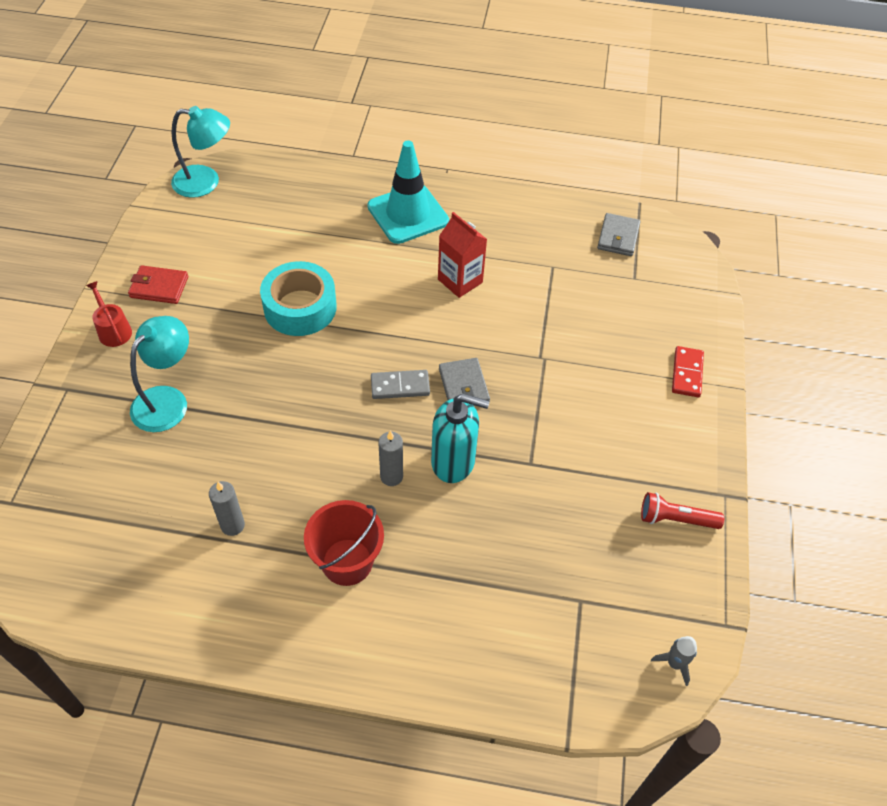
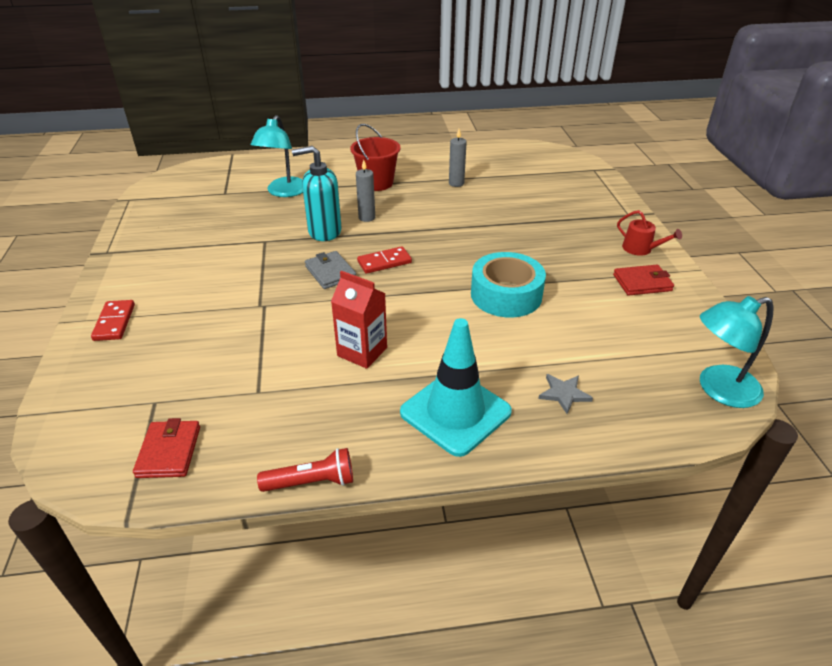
camera: 165 degrees right, 15 degrees down
(167, 400) = (554, 222): turquoise lamp -> turquoise lamp (284, 192)
(320, 207) = (564, 394): none -> grey star
(400, 386) = (384, 262): grey domino -> red domino
(618, 237) = (169, 452): grey wallet -> red wallet
(674, 663) = (167, 183): grey rocket -> none
(675, 519) = (151, 234): red flashlight -> red flashlight (312, 482)

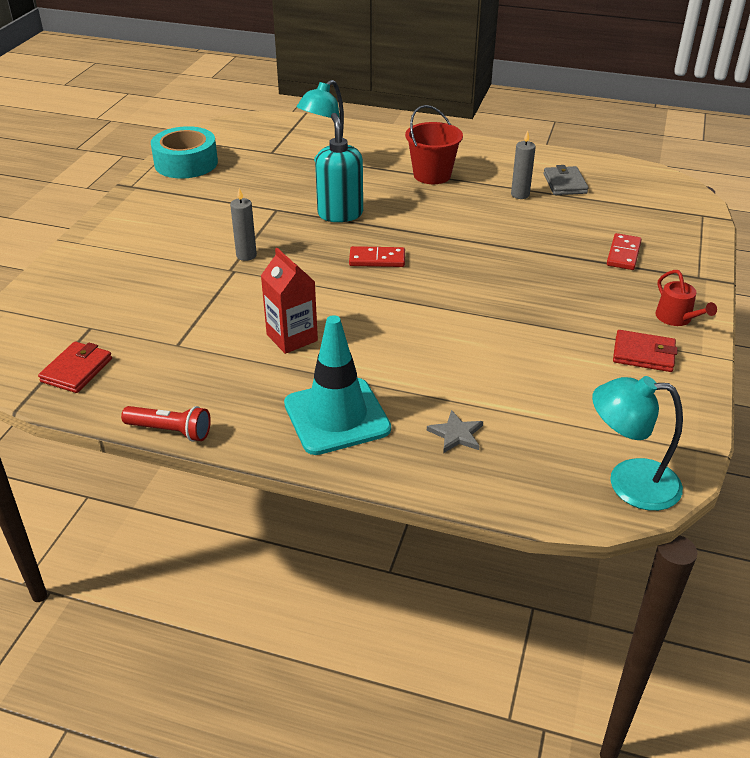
camera: 25 degrees right, 0 degrees up
(114, 322) = (100, 251): red domino -> red domino (623, 254)
(324, 231) = (340, 214): turquoise soap dispenser -> turquoise soap dispenser turned 60 degrees clockwise
(330, 272) = (316, 256): grey wallet -> grey wallet (565, 184)
(367, 217) = (393, 210): grey candle -> grey candle (246, 255)
(506, 295) = (477, 325): turquoise tape -> turquoise tape (186, 163)

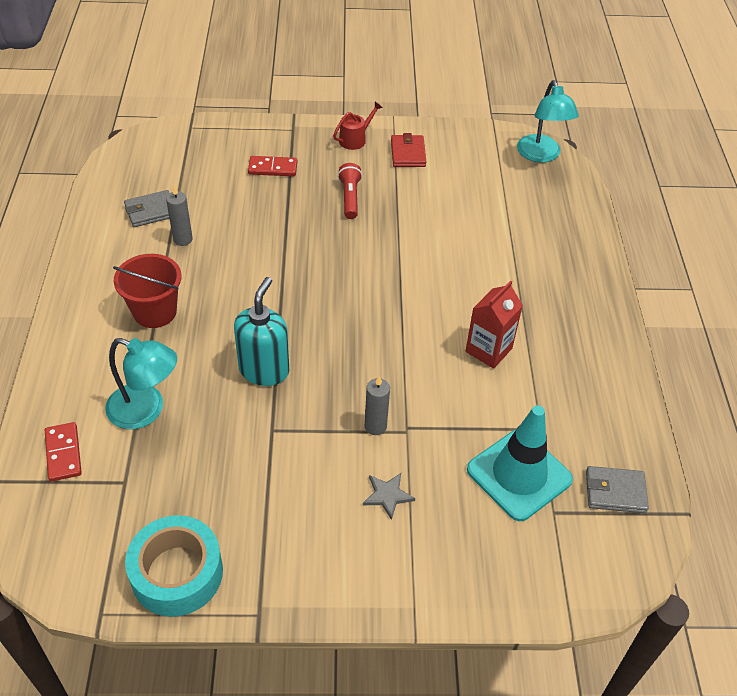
camera: 110 degrees left, 10 degrees up
(77, 370) = (615, 491): red wallet -> grey wallet
(170, 431) = (640, 391): red flashlight -> red flashlight (350, 198)
(337, 416) = (565, 297): turquoise traffic cone -> turquoise traffic cone (519, 474)
(340, 214) = (264, 370): turquoise soap dispenser -> turquoise soap dispenser turned 135 degrees clockwise
(377, 259) = (342, 321): red domino -> red domino (63, 453)
(456, 434) = (545, 233): grey star -> grey star (387, 495)

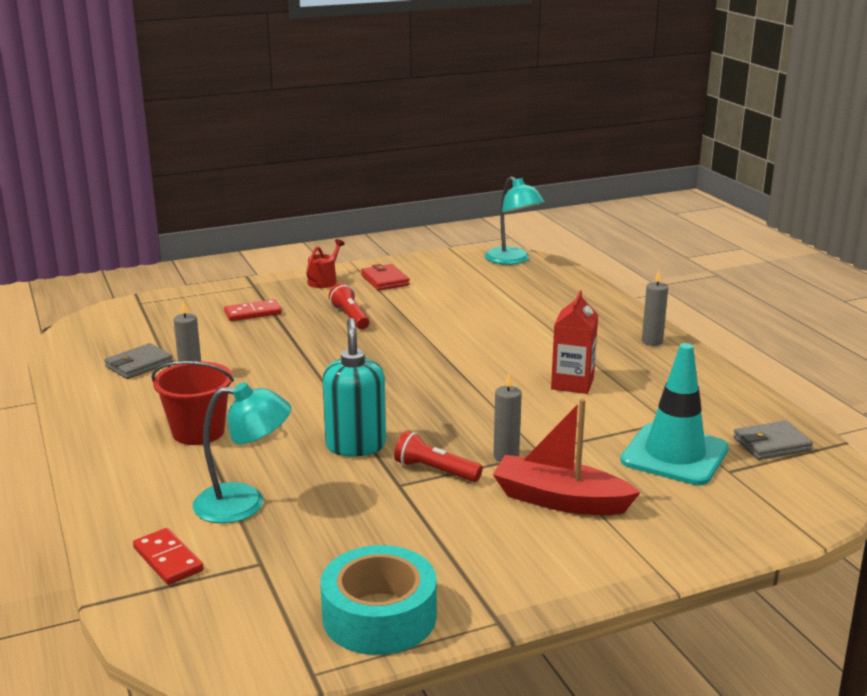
camera: 20 degrees left, 25 degrees down
(309, 423) = (435, 470): none -> red flashlight
(387, 495) = (560, 500): grey star -> red boat
(597, 315) = (652, 342): none -> grey candle

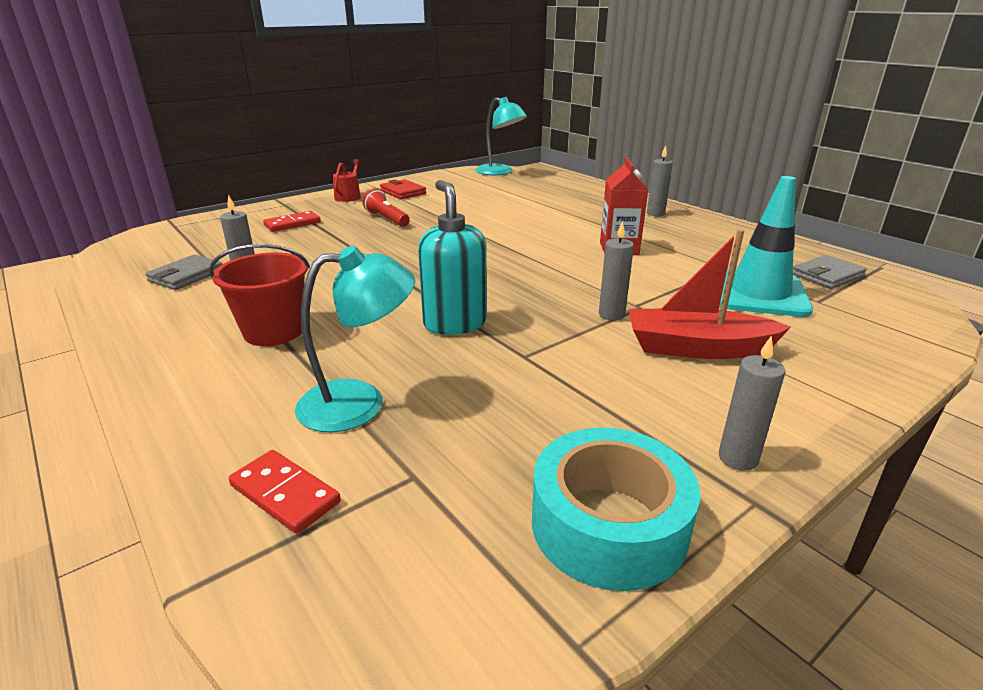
camera: 15 degrees left, 5 degrees up
(435, 470) = (552, 337): red flashlight -> none
(513, 591) = (738, 458): none -> grey candle

